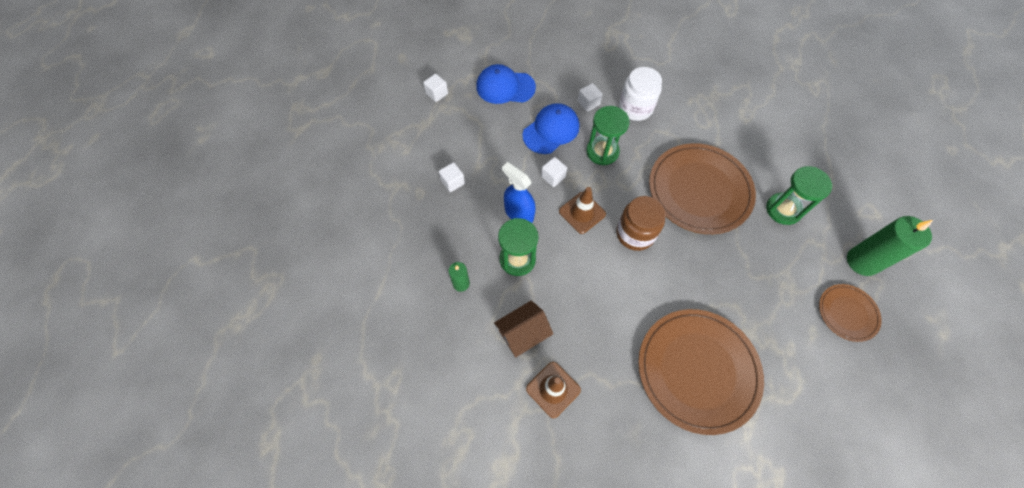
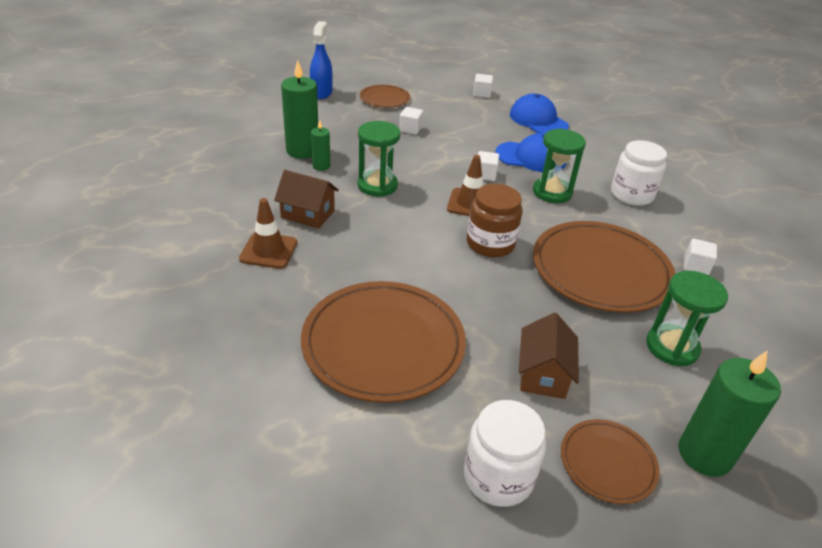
camera: 50 degrees right, 25 degrees down
(389, 168) = (384, 99): none -> brown plate
(427, 284) = (302, 151): none -> green candle
(519, 213) = (424, 170): blue spray bottle -> blue spray bottle (321, 93)
(588, 103) = (592, 166): white cube -> white cube (696, 266)
(770, 295) = (543, 374): none -> brown house
(832, 376) = (498, 476): none -> white jar

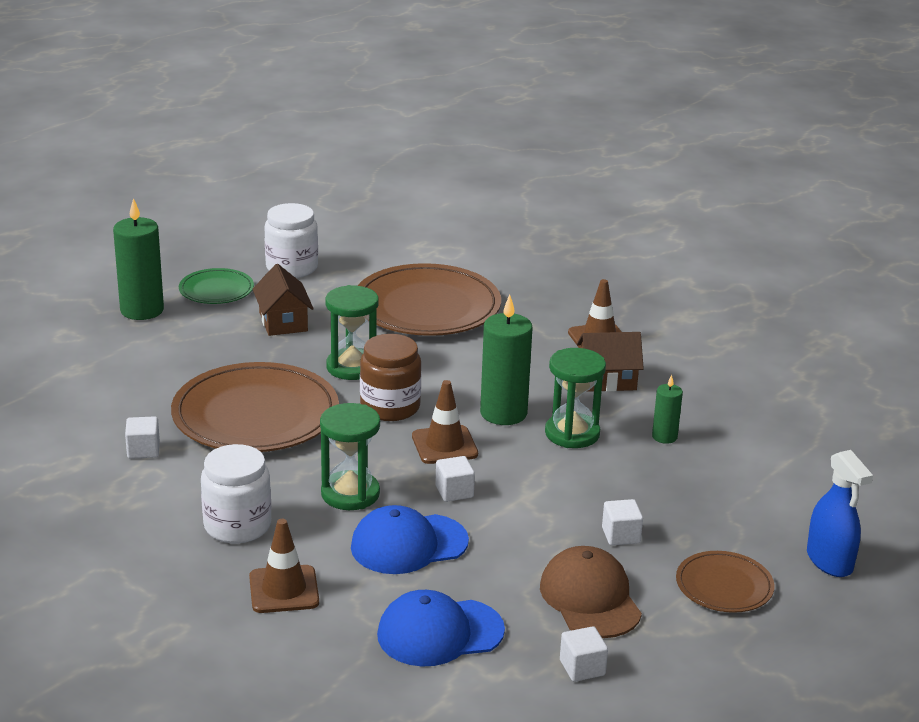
camera: 155 degrees right, 10 degrees down
(302, 151) = (713, 450): green candle -> green candle (503, 413)
(454, 112) = (590, 598): none -> brown cap
(538, 120) = (439, 633): blue cap -> blue cap turned 135 degrees clockwise
(607, 463) = (216, 290): brown plate -> green plate
(611, 156) = (284, 590): none -> brown traffic cone
(672, 347) = (170, 368): green hourglass -> green hourglass (352, 367)

